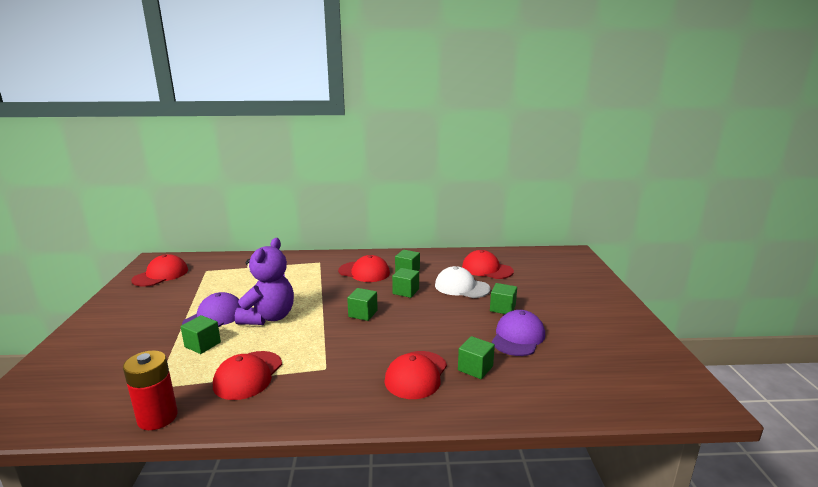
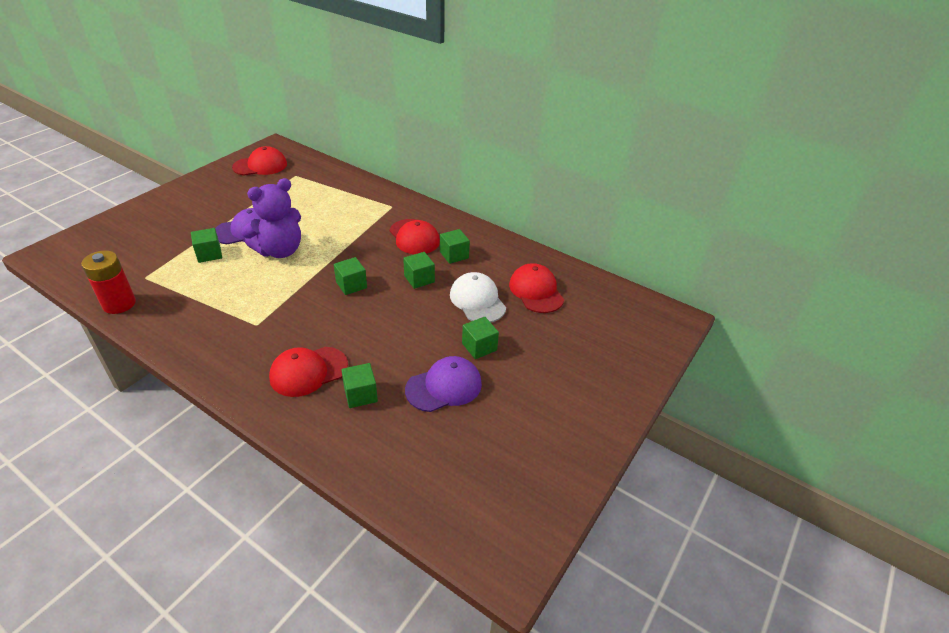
camera: 35 degrees right, 20 degrees up
(248, 375) = (203, 300): red cap -> none

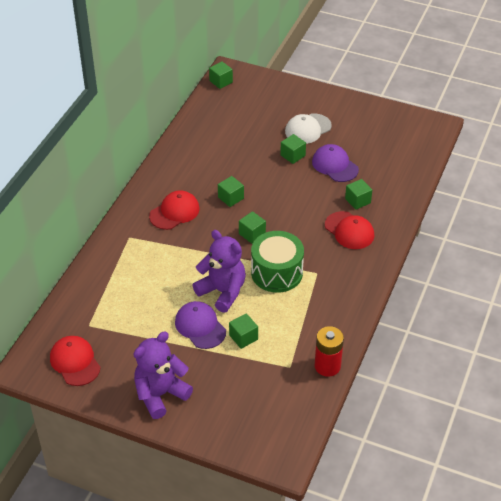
camera: 100 degrees left, 5 degrees up
(188, 200) = (160, 394): none -> purple teddy bear
(279, 293) = (277, 272): none -> green drum
(454, 255) = (192, 184): green cube -> green cube (221, 81)
(477, 300) = (245, 163): white cap -> white cap (308, 129)
(536, 291) = (223, 135): red cap -> none

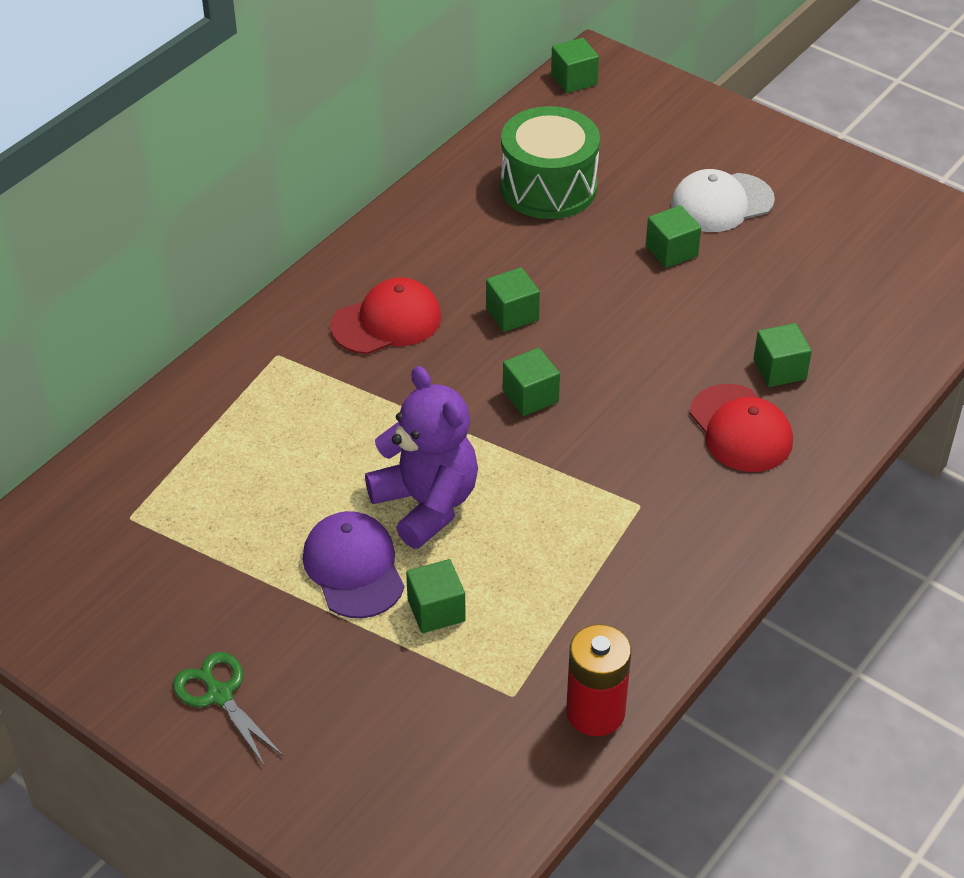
camera: 15 degrees right, 0 degrees up
(75, 362) = (73, 587): red cap -> none
(160, 394) = (219, 694): purple teddy bear -> green scissors
(277, 272) = (554, 487): green drum -> green drum (548, 187)
(335, 165) = (754, 287): purple cap -> none

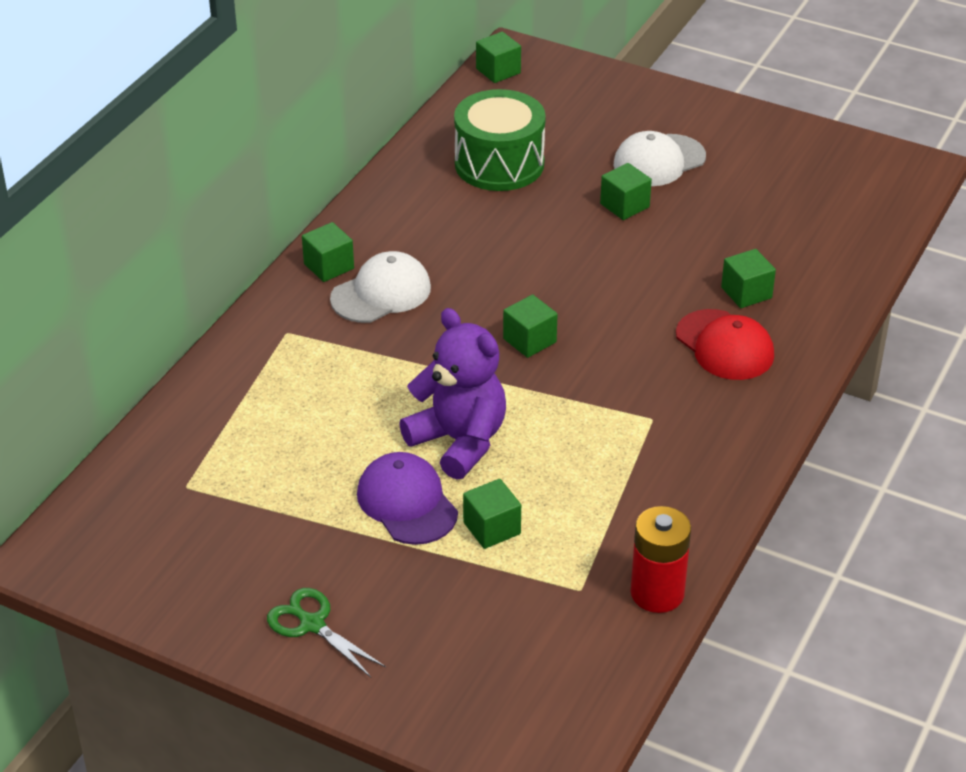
camera: 10 degrees left, 5 degrees down
(387, 322) = (381, 293): red cap -> white cap
(512, 314) = (494, 274): green cube -> green cube (329, 266)

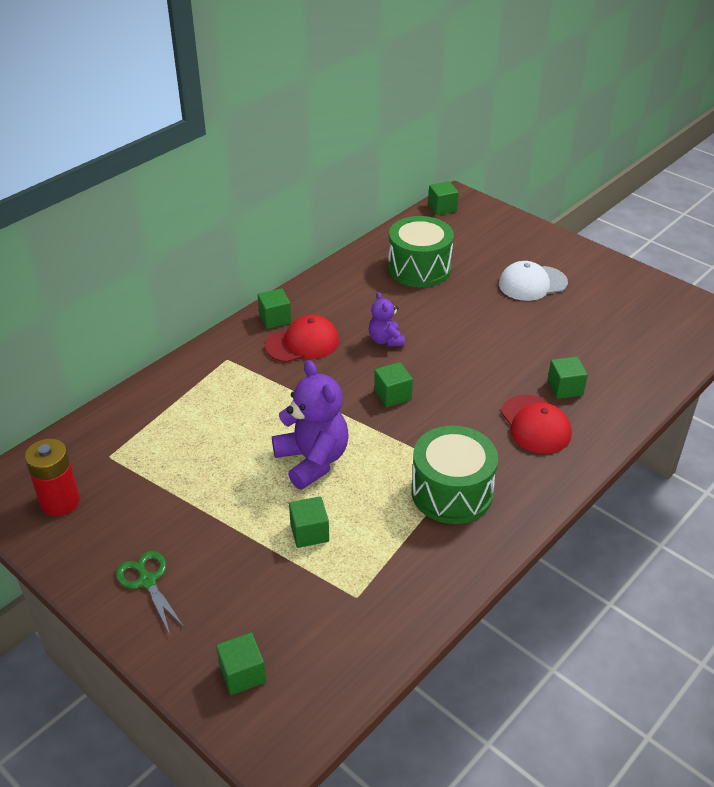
camera: 15 degrees right, 0 degrees up
(381, 293) = (302, 343): white cap -> red cap
(407, 503) = (256, 500): purple cap -> none
(492, 270) = (386, 340): none -> purple teddy bear
(624, 205) = (496, 310): green cube -> green cube (242, 674)
(650, 447) = (452, 492): none -> green drum
(657, 593) = (415, 613): red battery -> red battery (60, 501)

